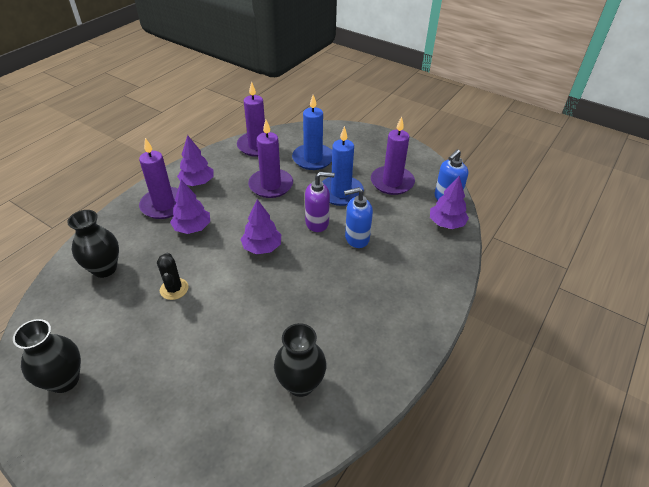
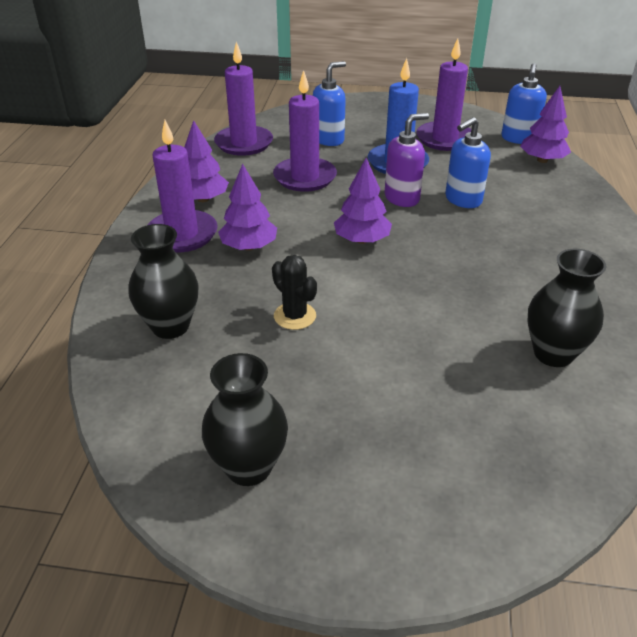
camera: 25 degrees left, 5 degrees down
(313, 159) = (328, 139): blue candle -> blue soap dispenser

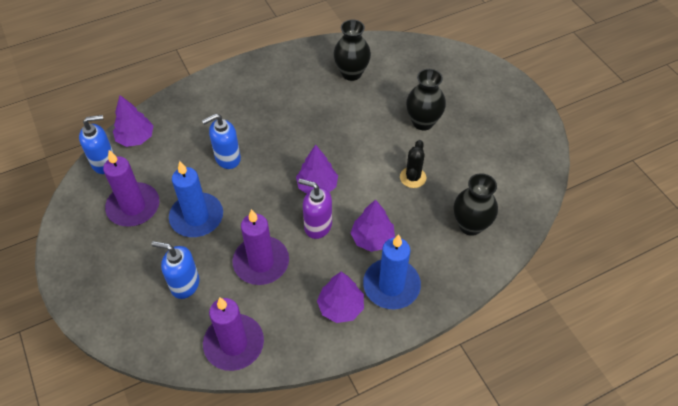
camera: 125 degrees left, 15 degrees up
(182, 234) = (391, 286): purple candle -> blue candle
(249, 467) = (512, 138): black vase -> black vase (423, 122)
(402, 198) = (249, 190): purple soap dispenser -> purple soap dispenser (317, 226)
(463, 200) = (227, 158): blue soap dispenser -> blue soap dispenser turned 135 degrees clockwise

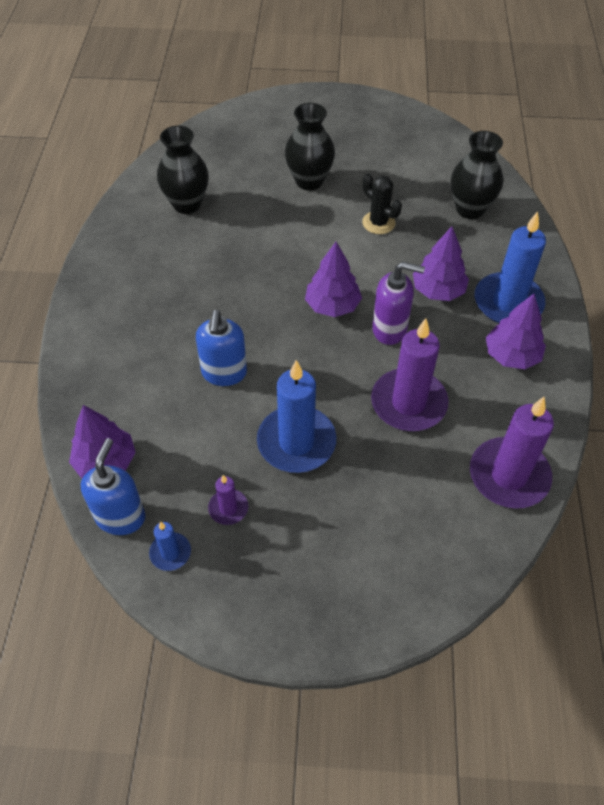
camera: 60 degrees left, 0 degrees up
(93, 195) = (170, 553): none -> blue candle
(133, 207) = (228, 508): purple candle -> purple candle, size x0.48
(185, 284) = (393, 495): blue soap dispenser -> none
(317, 226) = (390, 329): purple soap dispenser -> purple soap dispenser turned 135 degrees counterclockwise

